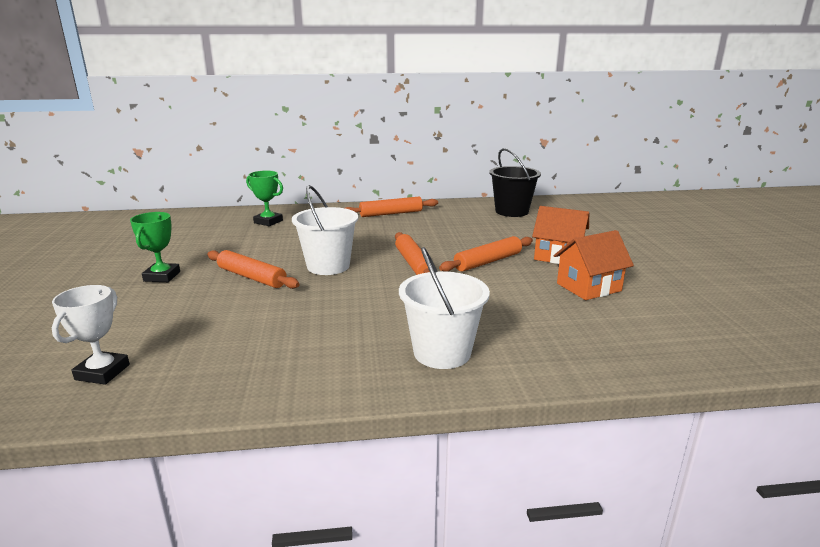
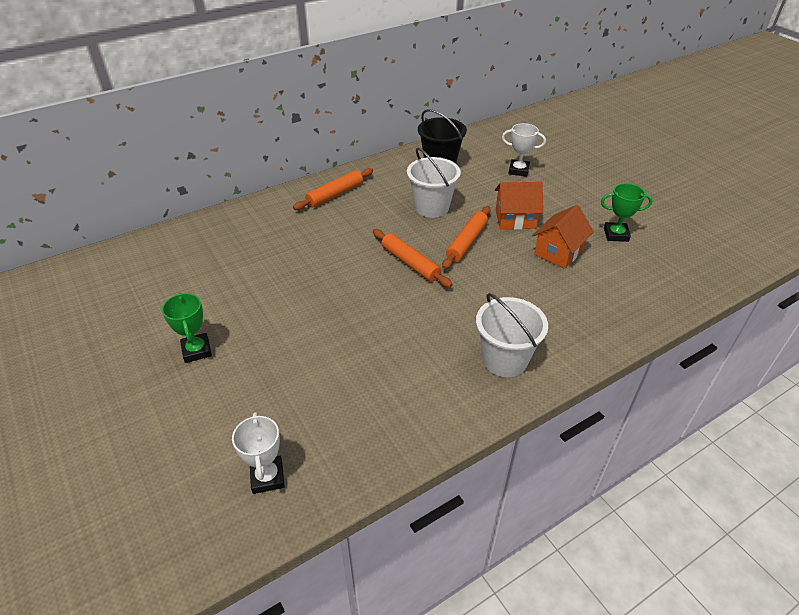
camera: 25 degrees left, 20 degrees up
(252, 277) = (284, 324): orange rolling pin -> none
(268, 222) = (224, 239): green trophy -> green trophy (616, 235)
(328, 266) = (340, 288): white bucket -> white bucket (432, 207)
(593, 227) = (518, 170): none -> white trophy

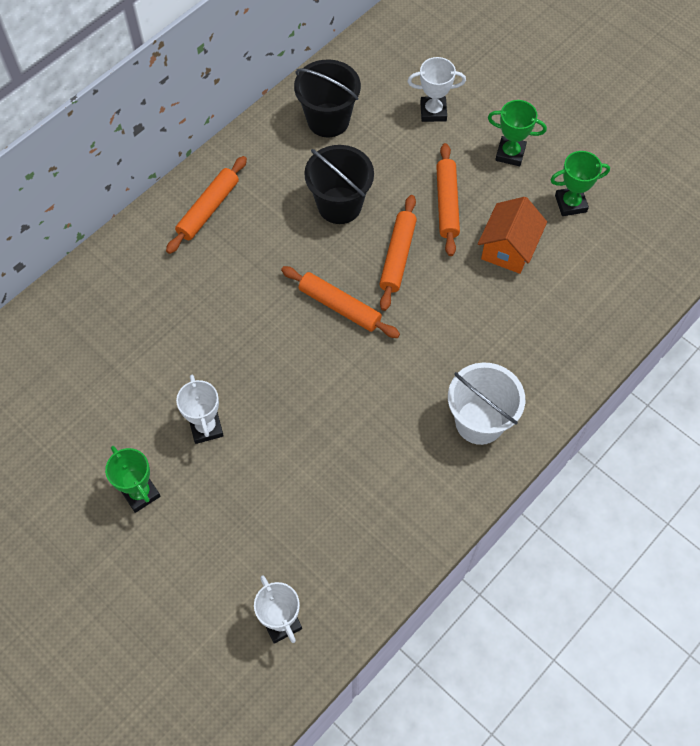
camera: 15 degrees left, 20 degrees up
(271, 318) = (206, 427): none -> white trophy
(432, 207) = (339, 205): white bucket -> black bucket
(515, 219) = (447, 204): orange house -> orange rolling pin
(572, 200) = (510, 153): none -> green trophy

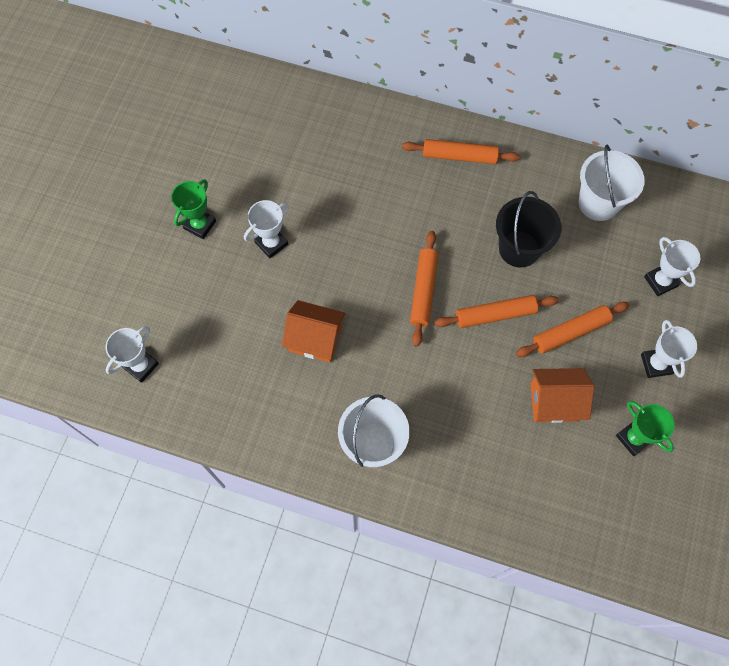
camera: 65 degrees right, 5 degrees up
(328, 120) = (598, 203): black bucket -> white bucket
(340, 429) = (315, 339): none -> orange house
(510, 153) = (656, 364): green trophy -> white trophy

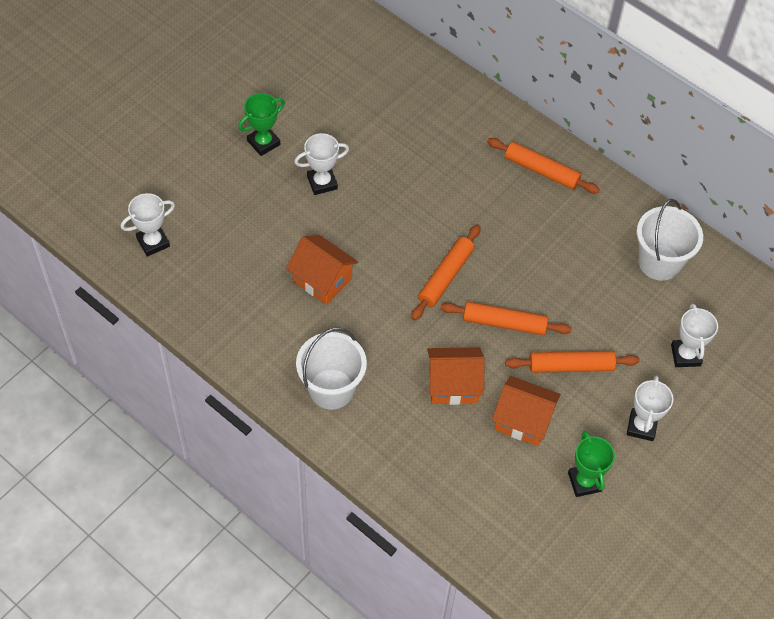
camera: 20 degrees right, 10 degrees down
(478, 393) = (453, 385): none -> orange house
(519, 249) = (558, 274): black bucket -> none

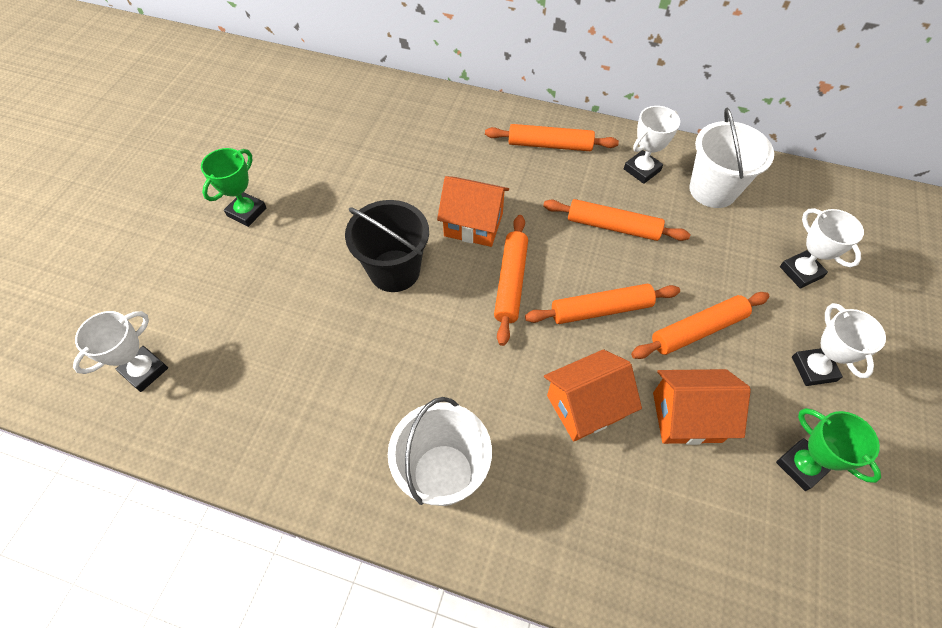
camera: 20 degrees left, 0 degrees up
(322, 182) = (329, 231): white trophy -> white trophy (642, 170)
(322, 280) = (373, 338): orange house -> orange house (473, 224)
(360, 234) = (394, 271): none -> black bucket
(553, 262) = (613, 226): none -> orange rolling pin

